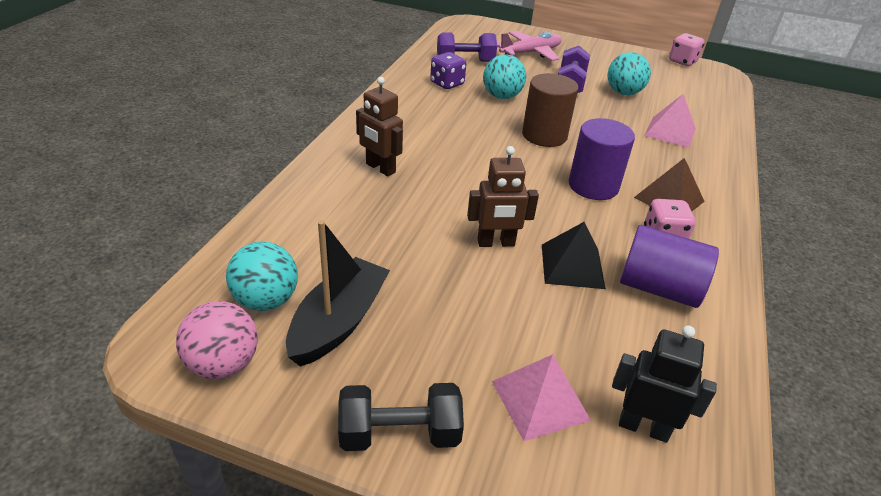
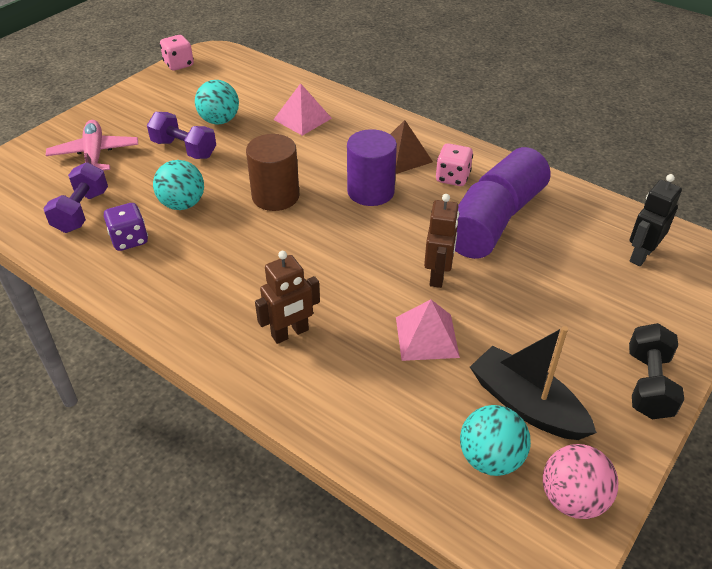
camera: 70 degrees left, 5 degrees up
(540, 400) = (617, 298): pink pyramid -> pink pyramid (426, 337)
(572, 266) = (477, 238): black pyramid -> purple cylinder

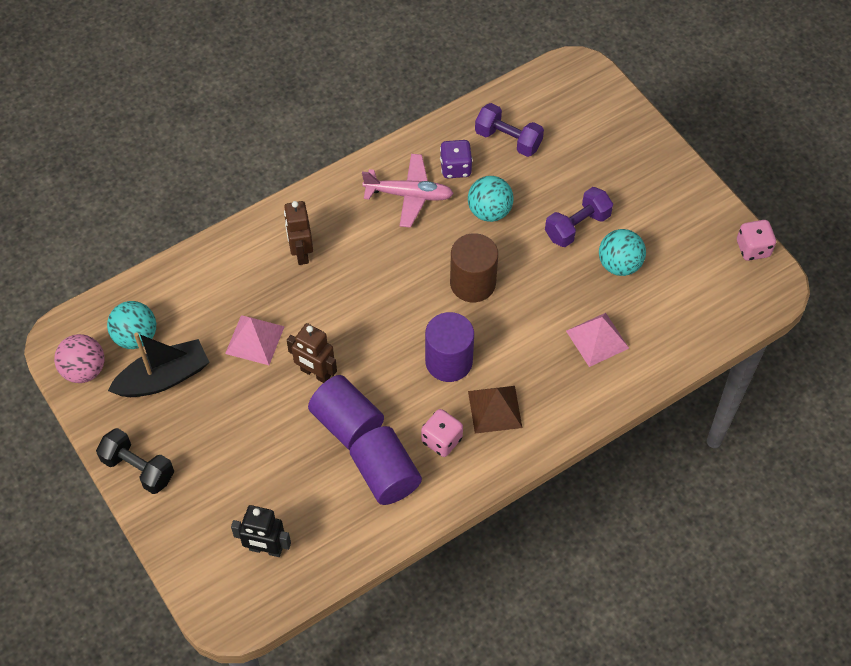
camera: 110 degrees right, 15 degrees up
(94, 155) = (593, 156): pink plane -> pink plane (409, 195)
(640, 255) = (265, 549): black robot -> black robot turned 135 degrees clockwise

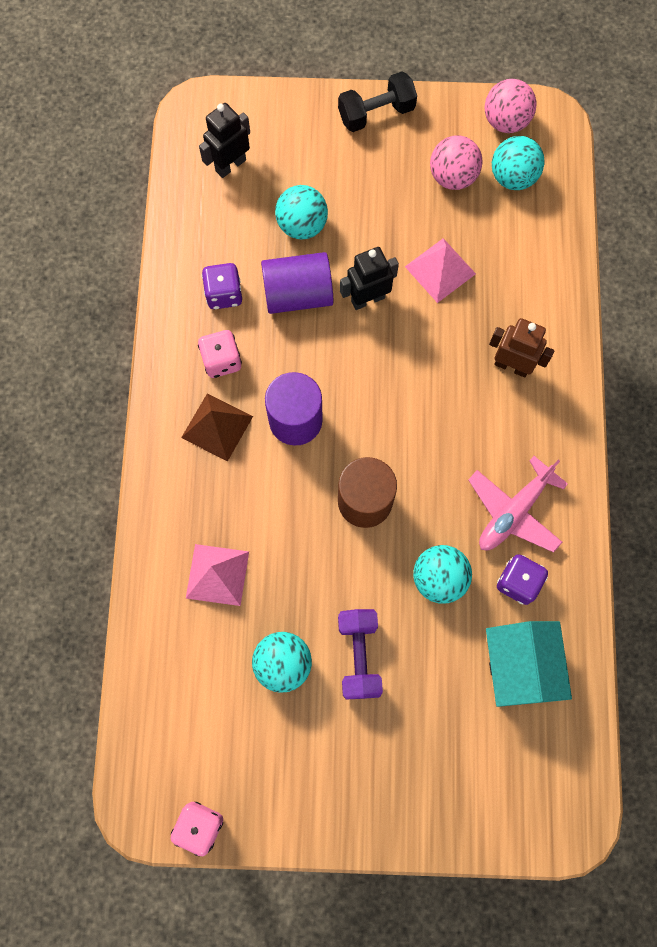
camera: 125 degrees right, 15 degrees up
(163, 378) = (452, 177): black boat -> pink ball
(284, 458) = (302, 225): none -> turquoise ball
(315, 373) = (367, 299): brown robot -> black robot
(386, 475) = (224, 294): purple cylinder -> purple dice
(508, 140) = (520, 665): purple dumbbell -> turquoise house

